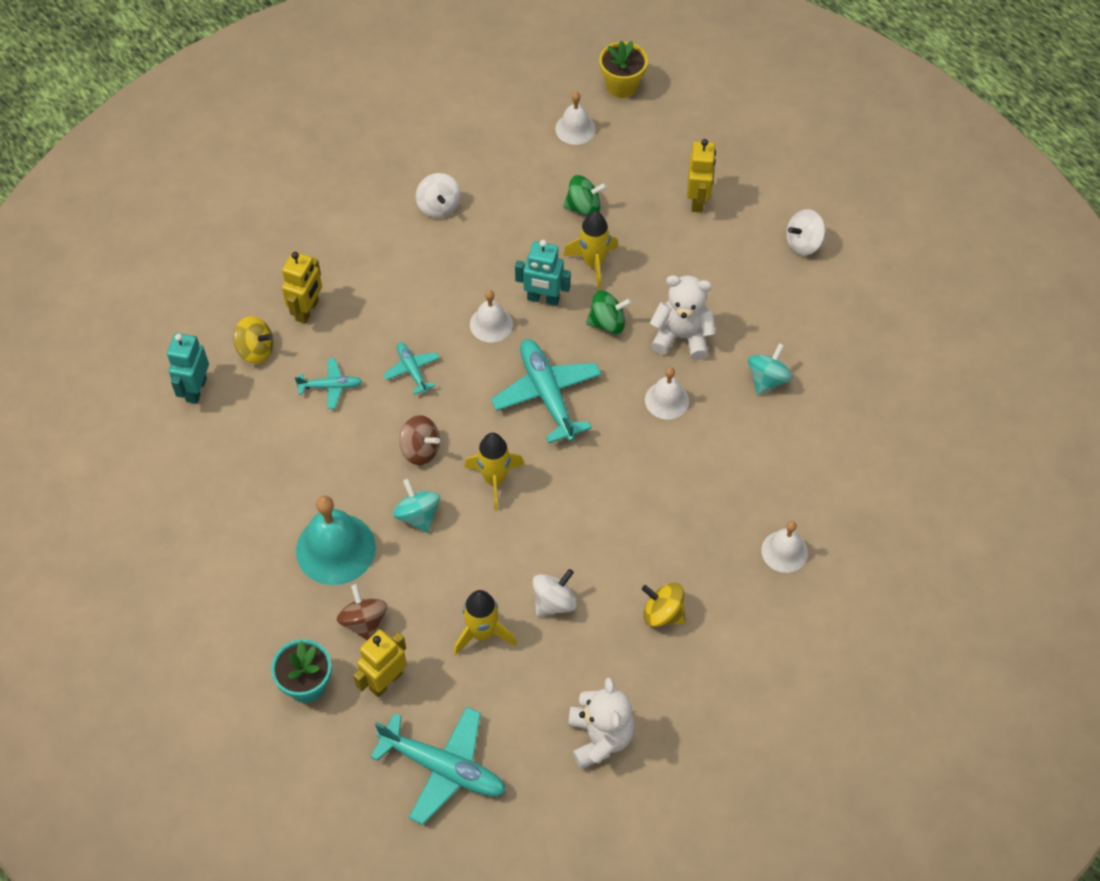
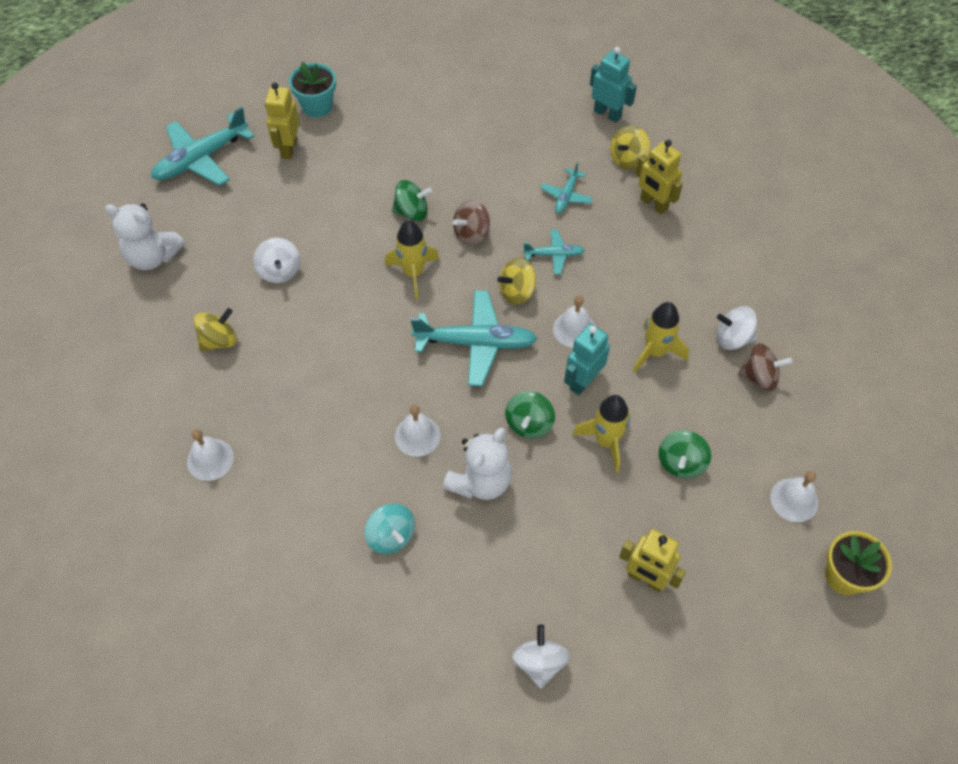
camera: 115 degrees right, 0 degrees up
(335, 548) = (414, 154): turquoise bell -> none
(364, 621) = (343, 151): brown spinning top -> brown spinning top (759, 377)
(385, 681) = (289, 148): yellow robot -> yellow robot turned 150 degrees counterclockwise
(418, 515) = (412, 212): turquoise spinning top -> green spinning top
(472, 384) = (517, 292): none -> yellow spinning top
(482, 633) = (285, 217): yellow rocket -> yellow rocket (655, 352)

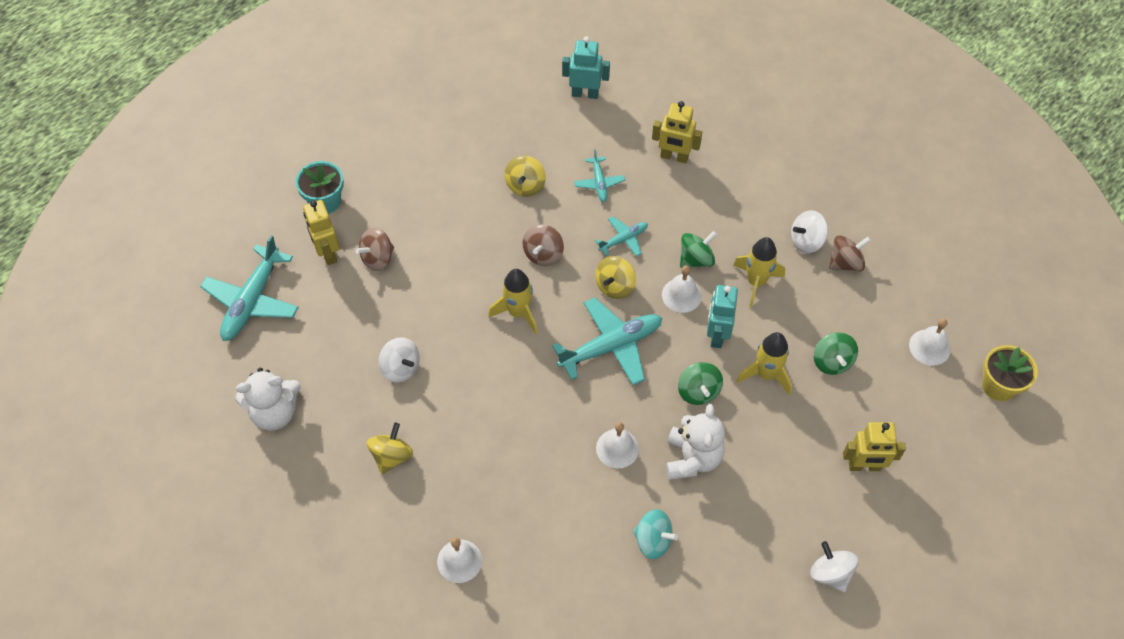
camera: 30 degrees left, 0 degrees up
(326, 171) = (377, 258): none -> brown spinning top
(412, 212) = (479, 259): green spinning top -> green spinning top (696, 259)
(628, 159) = (628, 127): yellow spinning top -> yellow spinning top (525, 185)

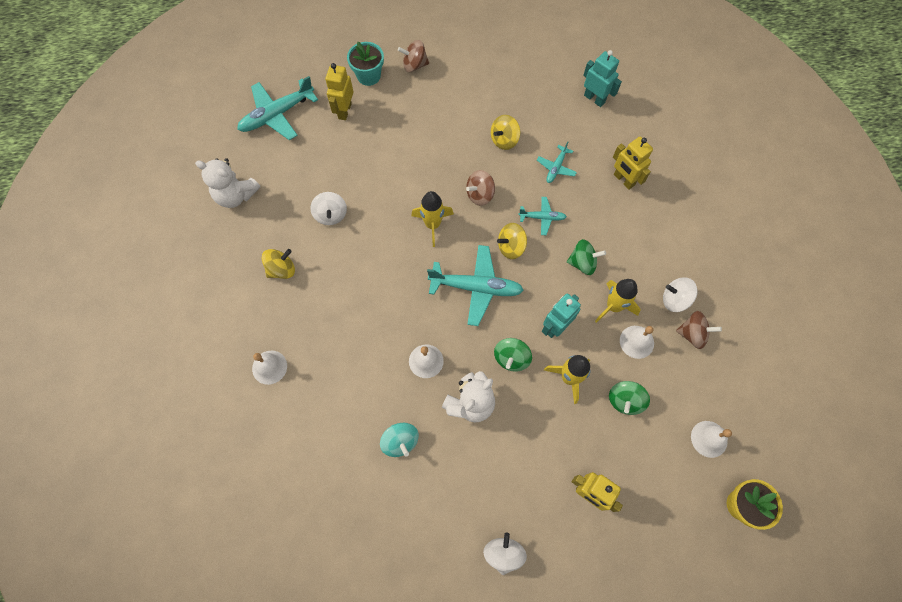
camera: 35 degrees right, 10 degrees up
(377, 258) = (372, 133): brown spinning top -> brown spinning top (414, 65)
(681, 295) = (552, 282): white bell -> white bell (636, 342)

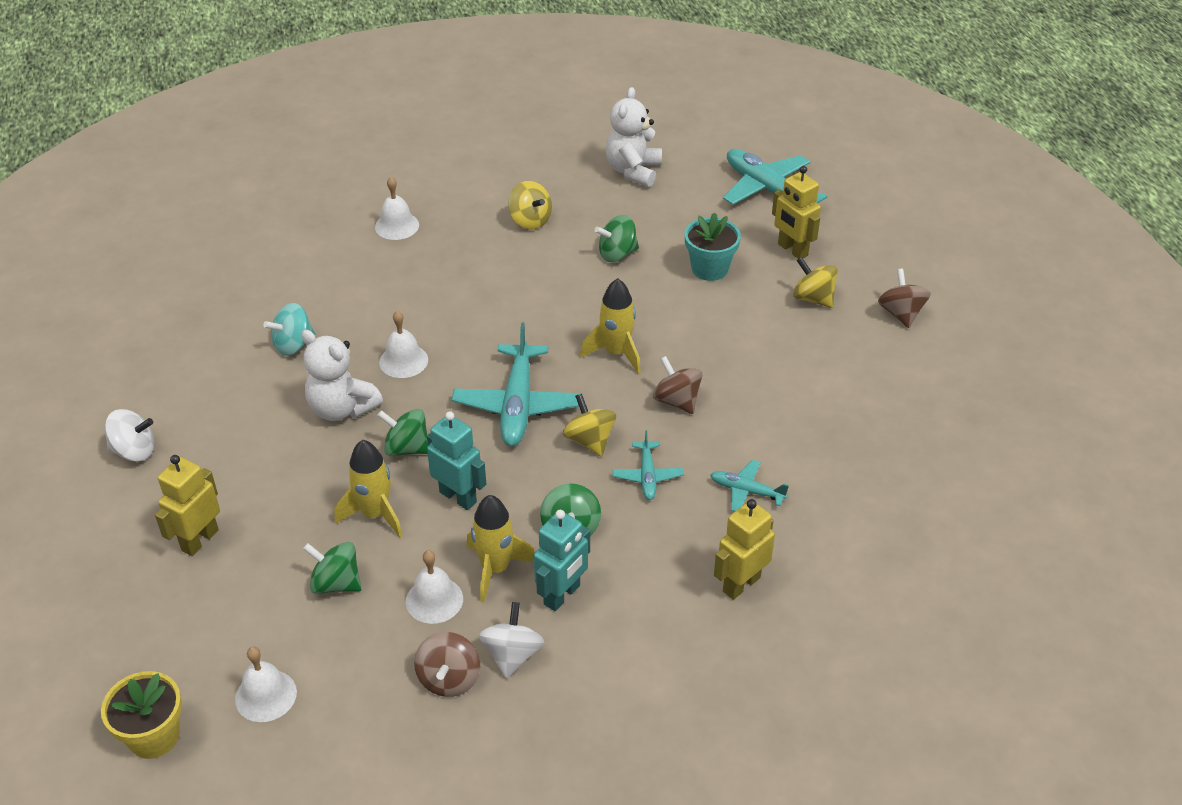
camera: 85 degrees right, 25 degrees down
(331, 215) = (617, 254): white spinning top -> green spinning top
(344, 111) = (792, 250): yellow robot -> yellow robot turned 135 degrees counterclockwise
(368, 76) = (863, 268): turquoise flower pot -> turquoise flower pot (709, 269)
(504, 140) = (785, 424): yellow spinning top -> yellow spinning top (813, 298)
(594, 99) = (906, 542): turquoise robot -> turquoise robot (562, 595)

